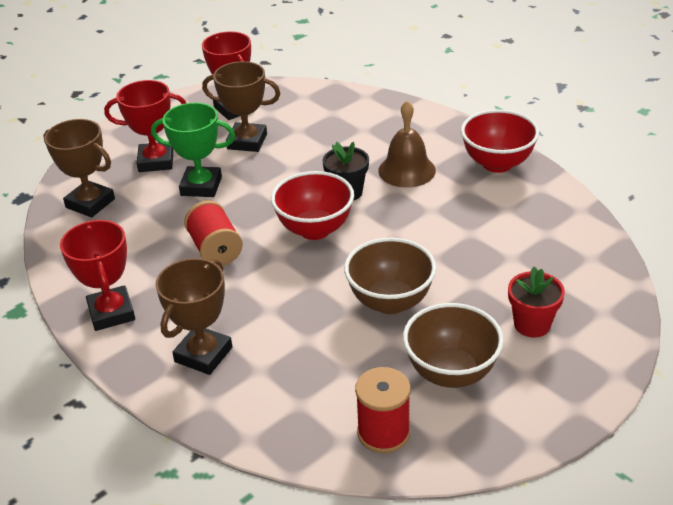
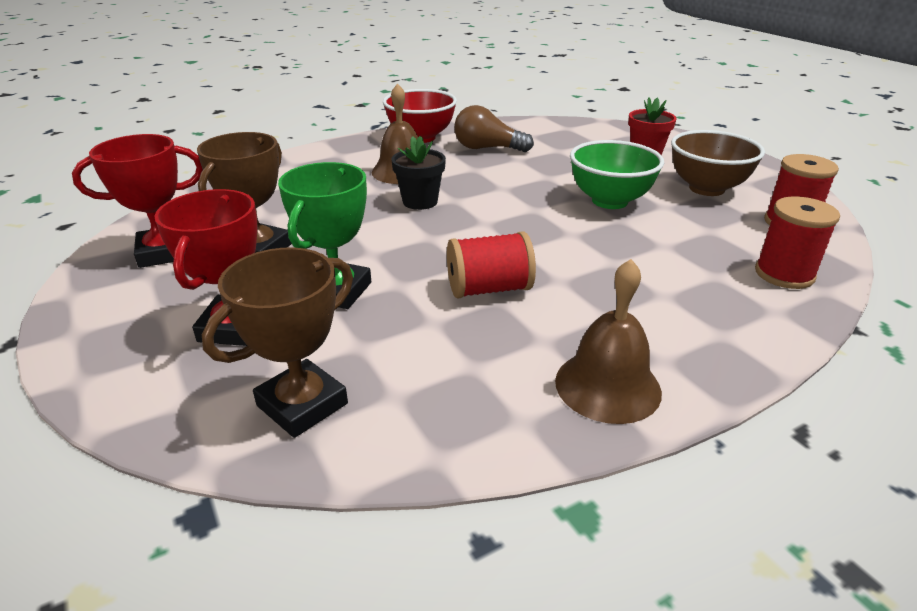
camera: 80 degrees left, 5 degrees down
(111, 313) = (607, 386): red trophy -> brown bell
(203, 354) = (694, 310): brown trophy -> none
(272, 415) = (784, 274): none -> red spool
(314, 229) = (478, 224): red bowl -> none
(390, 302) = (609, 201): brown bowl -> green bowl
(490, 209) = (487, 148): none -> brown light bulb

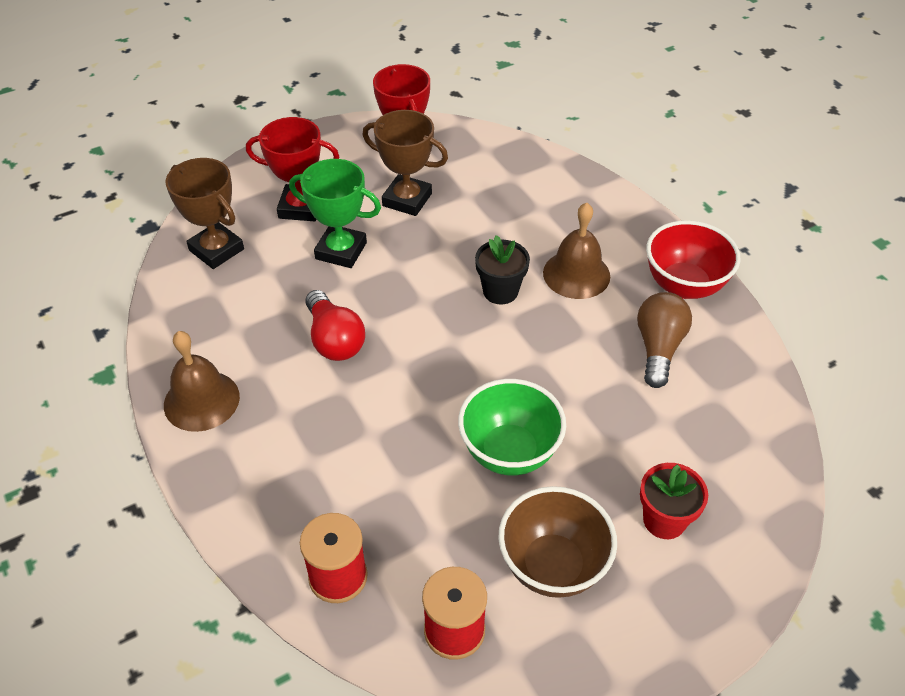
camera: 90 degrees right, 15 degrees up
(489, 289) = (334, 339): red spool -> red light bulb

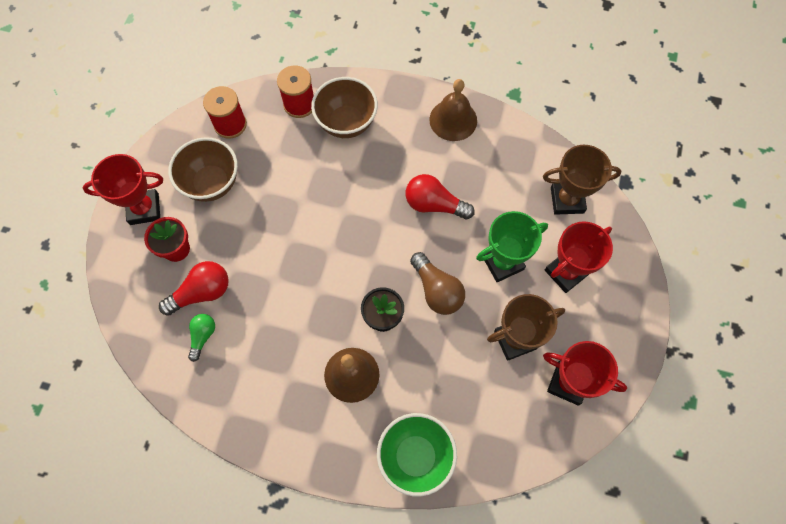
camera: 135 degrees right, 20 degrees up
(313, 499) = (346, 123): none -> brown bowl
(509, 452) = (281, 220): green bowl -> green bowl (415, 456)
(658, 348) = (256, 358): brown light bulb -> brown light bulb (437, 290)
(669, 449) = (202, 293): none -> red light bulb
(671, 607) = (144, 209): none -> red trophy
(684, 285) = (278, 428): red bowl -> none
(702, 407) = (203, 336): none -> green light bulb

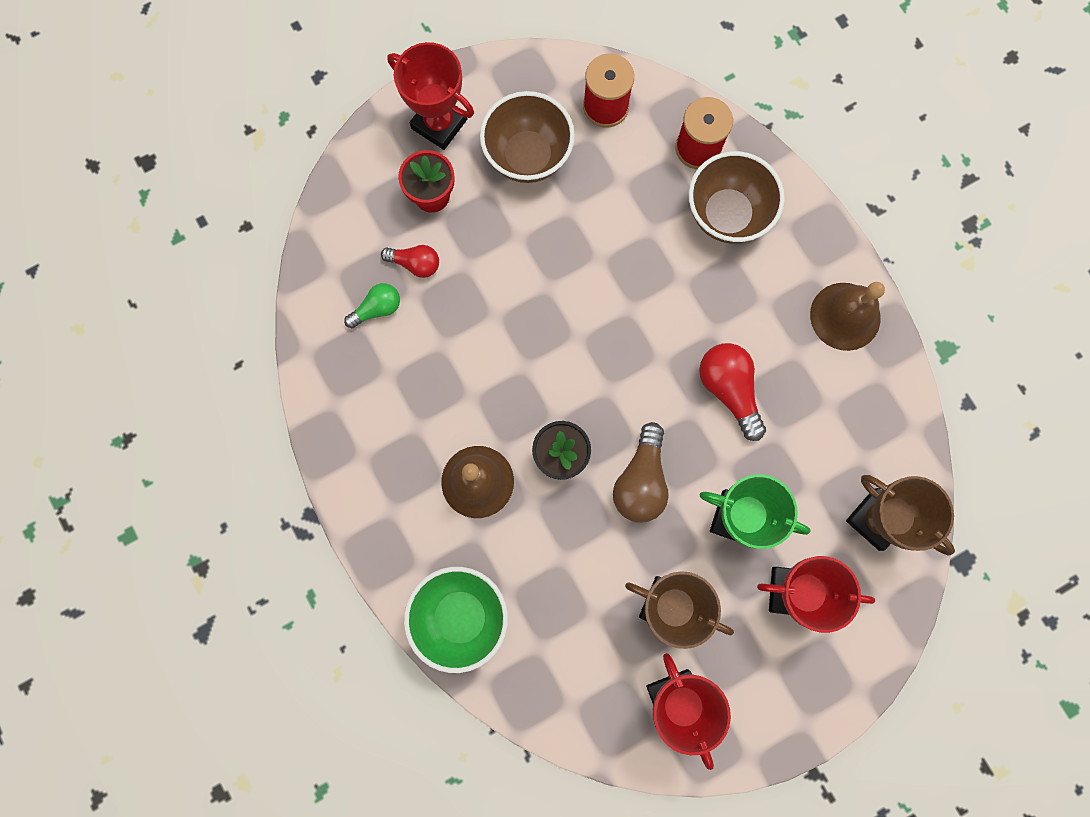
camera: 45 degrees right, 10 degrees up
(202, 293) = (415, 264): red light bulb -> red light bulb, size x0.62

